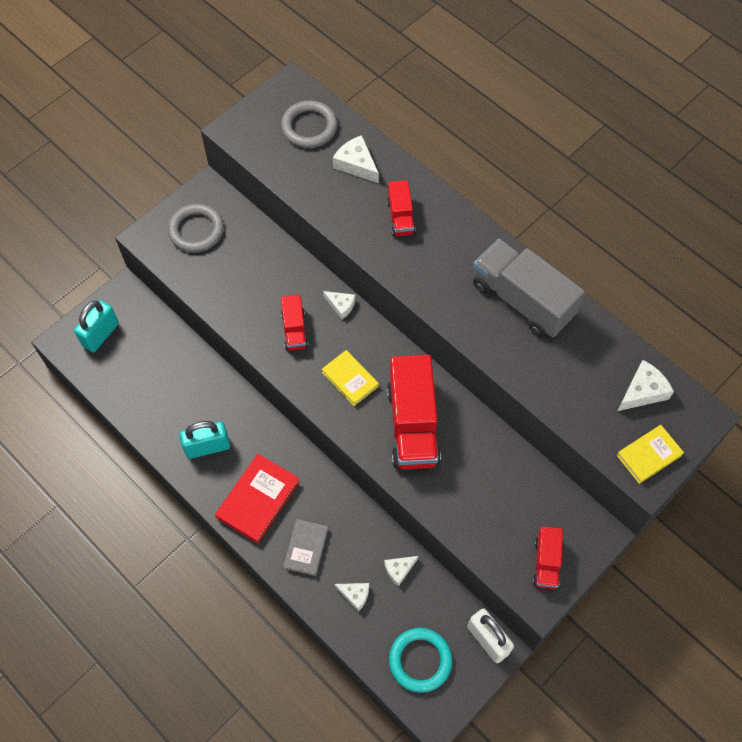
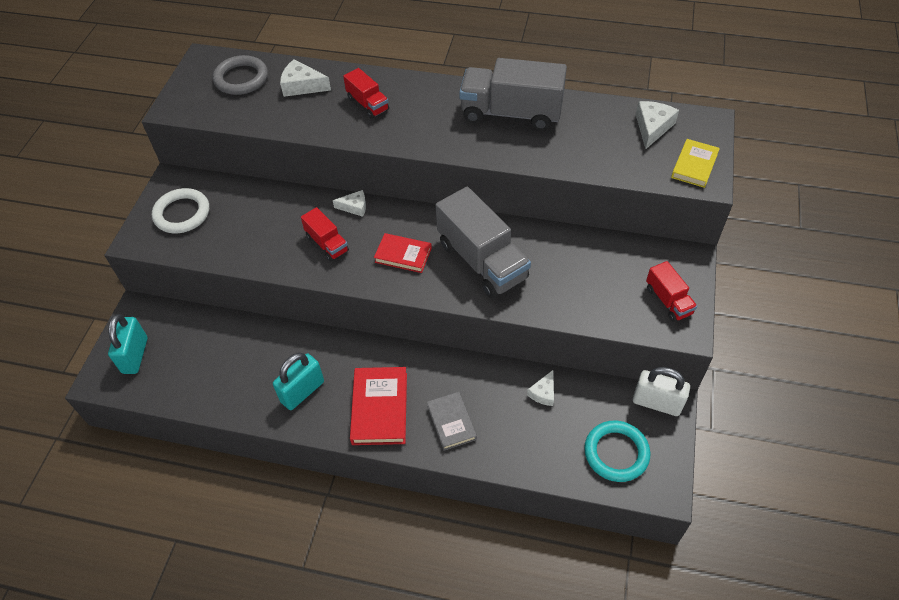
camera: 30 degrees left, 10 degrees down
(196, 230) = (182, 214): grey ring -> white ring
(350, 379) = (403, 255): yellow book -> red book
(355, 595) = (522, 434): white cheese -> none
(412, 425) = (482, 261): red truck -> grey truck

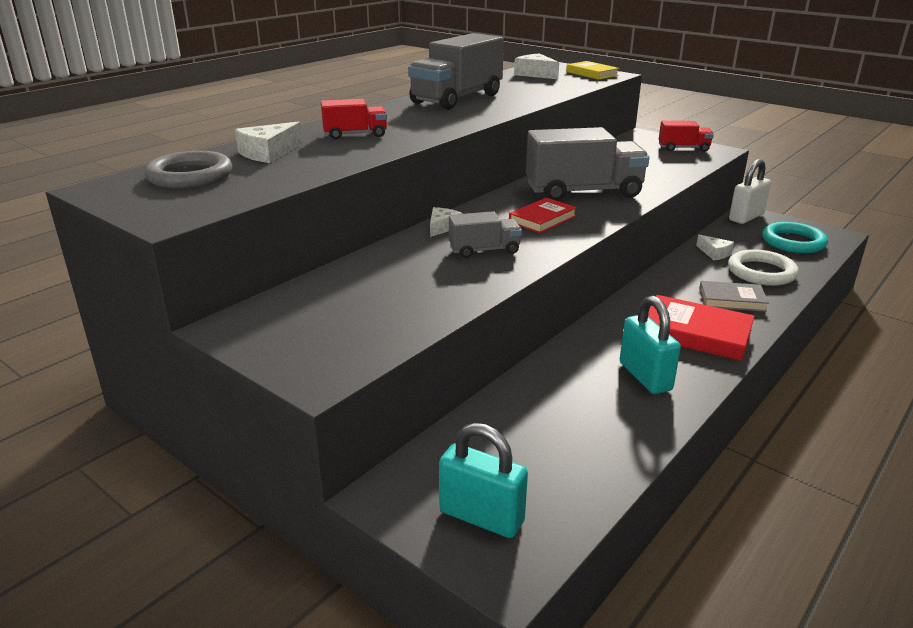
camera: 65 degrees left, 25 degrees down
(182, 214) = (311, 330): white ring -> white ring (761, 272)
(327, 244) = (484, 250): red truck -> grey truck

